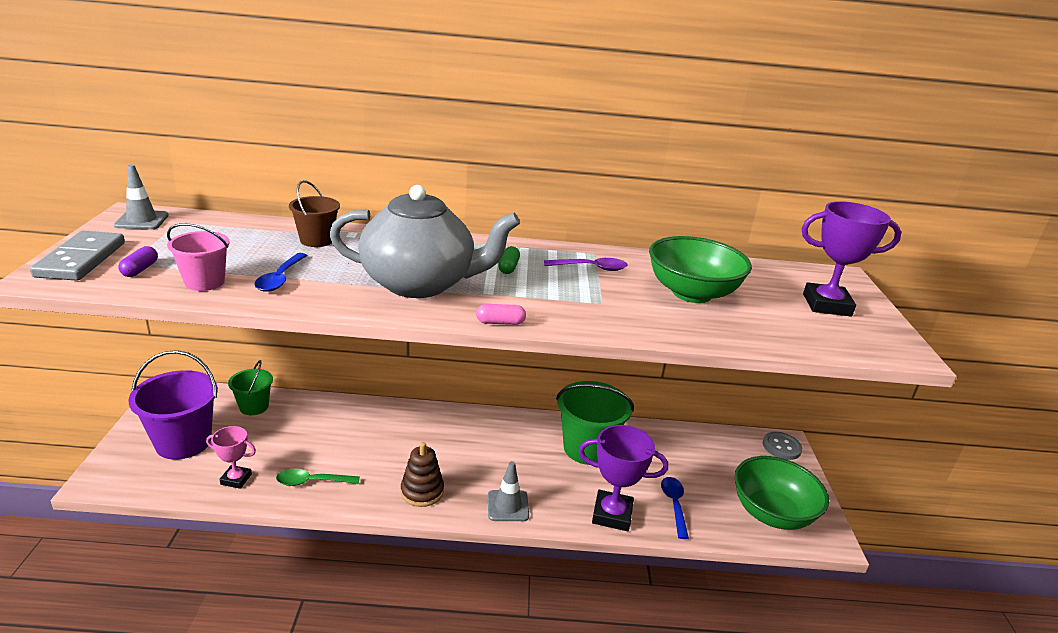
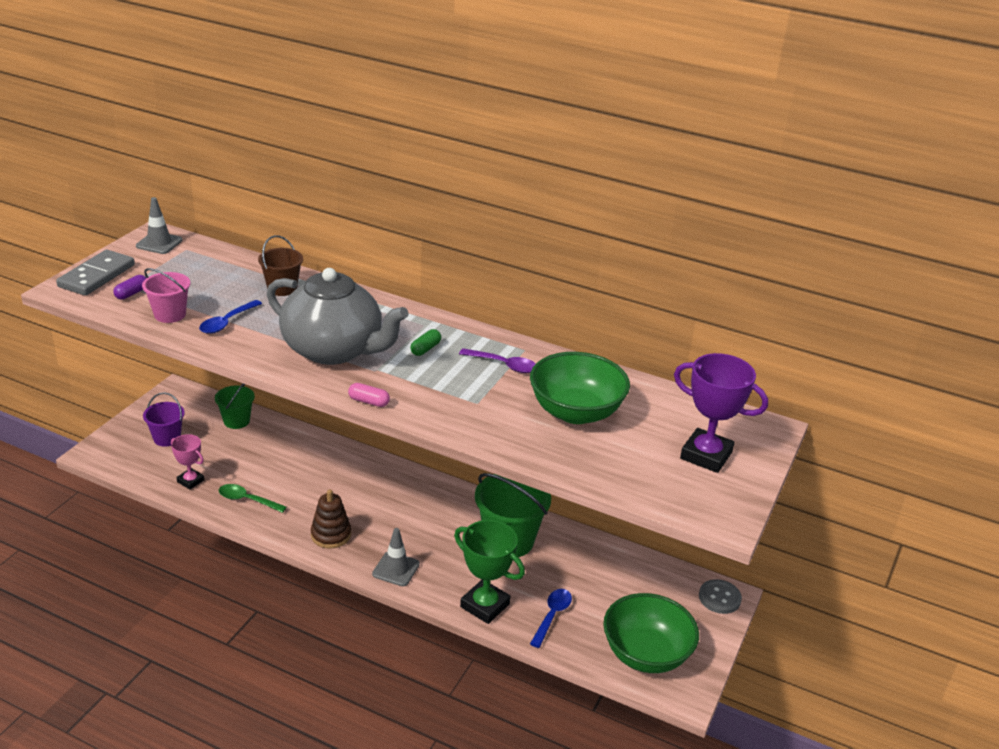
camera: 25 degrees right, 5 degrees up
(183, 442) = (167, 438): purple bucket -> purple bucket, size x0.58
(612, 514) = (485, 605): purple trophy -> green trophy

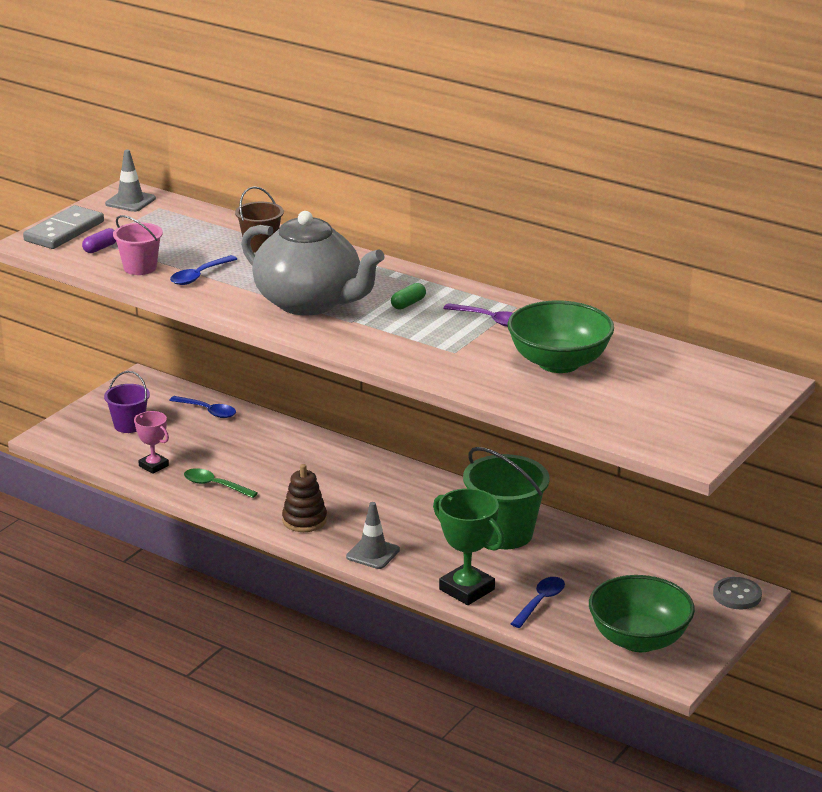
camera: 10 degrees right, 5 degrees down
(236, 421) = (208, 411): green bucket -> blue spoon
(369, 401) = (340, 348): pink capsule -> none
(706, 455) = (690, 403): purple trophy -> none

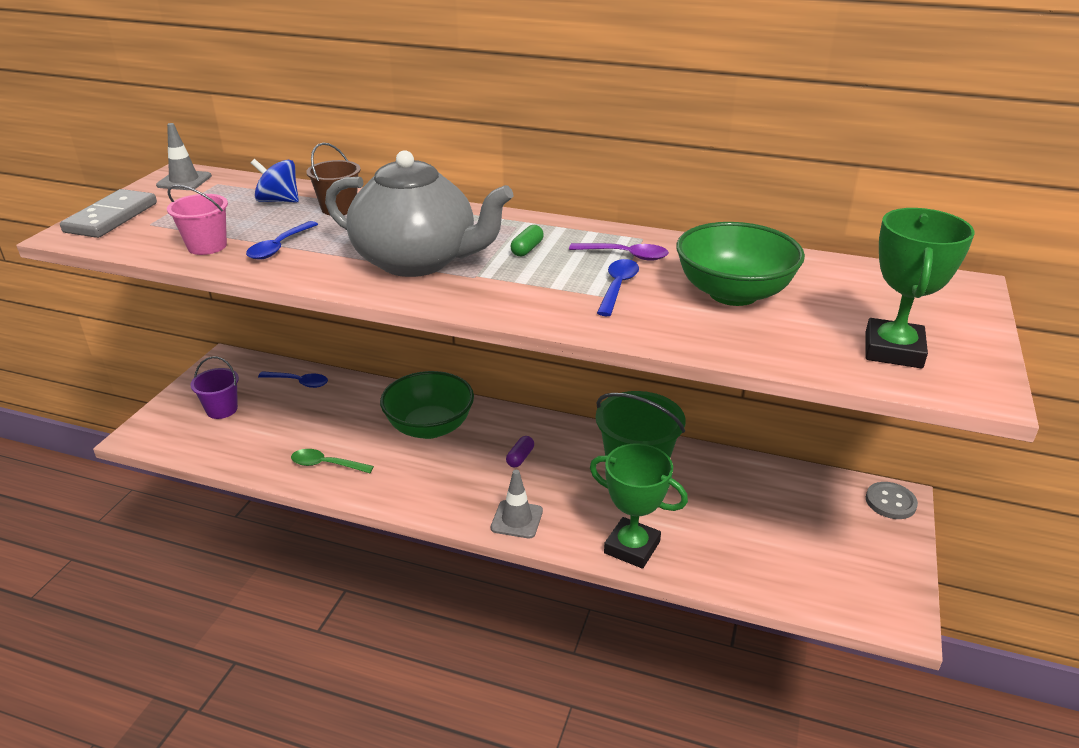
camera: 15 degrees left, 5 degrees up
(100, 248) = (156, 230): purple capsule -> purple capsule (520, 457)
(153, 466) = (256, 452): pink trophy -> none
(209, 232) = (278, 201): none -> blue spinning top
(304, 520) = (431, 491): brown stacking toy -> none
(540, 602) = (713, 548): blue spoon -> blue spoon (617, 287)
(639, 639) = (836, 578): green bowl -> green bowl (429, 427)
(651, 421) = (893, 350): none -> green trophy

